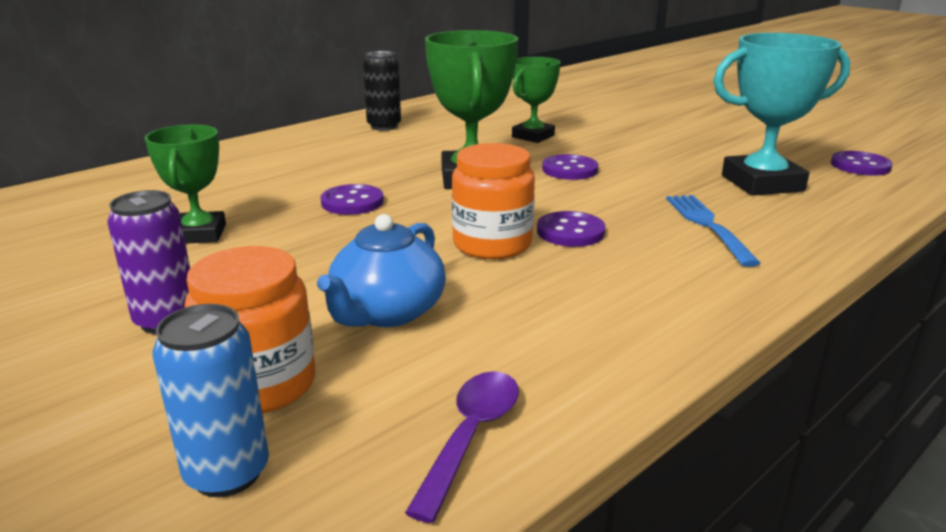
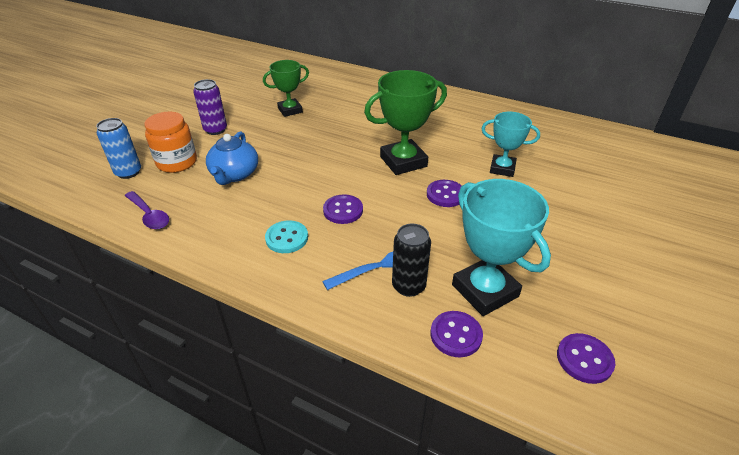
camera: 70 degrees right, 15 degrees up
(352, 202) = (345, 135): purple button -> purple button (456, 335)
(384, 126) = (471, 112): black can -> black can (408, 286)
(387, 312) = (234, 174): blue teapot -> blue teapot turned 90 degrees counterclockwise
(471, 436) = (149, 215): purple spoon -> purple spoon turned 45 degrees clockwise
(492, 244) = (314, 187): orange jar -> none
(533, 136) = (502, 168): green trophy -> turquoise trophy
(624, 282) = (287, 238): none -> turquoise button

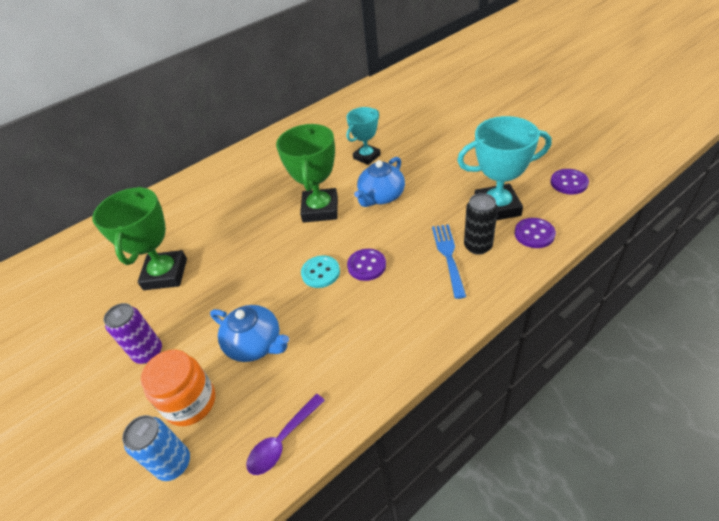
camera: 60 degrees left, 5 degrees up
(149, 215) = (282, 440): purple spoon -> purple spoon turned 150 degrees clockwise
(287, 238) = (385, 314): turquoise button -> turquoise button (320, 273)
(290, 110) = (165, 274): green trophy -> green trophy, size x1.58
(445, 195) = (381, 196): purple button -> blue teapot

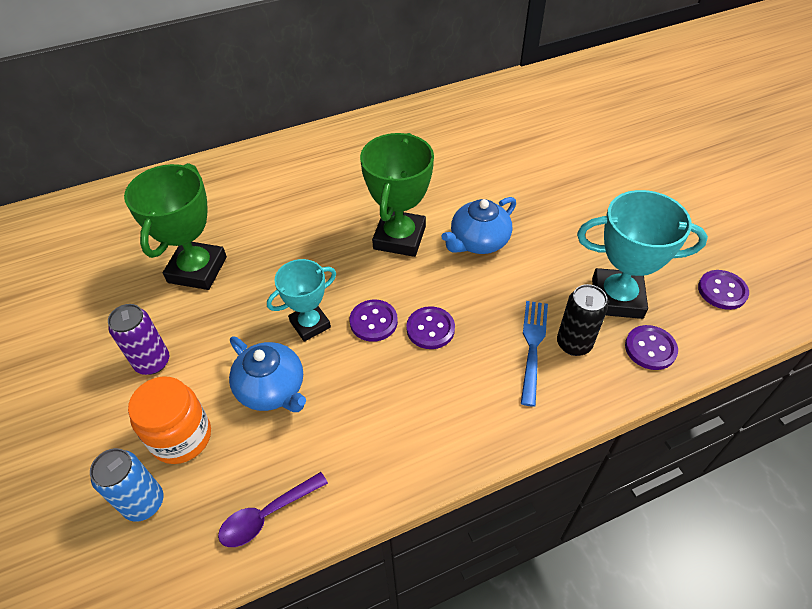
camera: 10 degrees right, 5 degrees up
(320, 273) = (373, 321): turquoise button -> purple button
(367, 157) = (479, 181): turquoise trophy -> turquoise trophy (310, 324)

